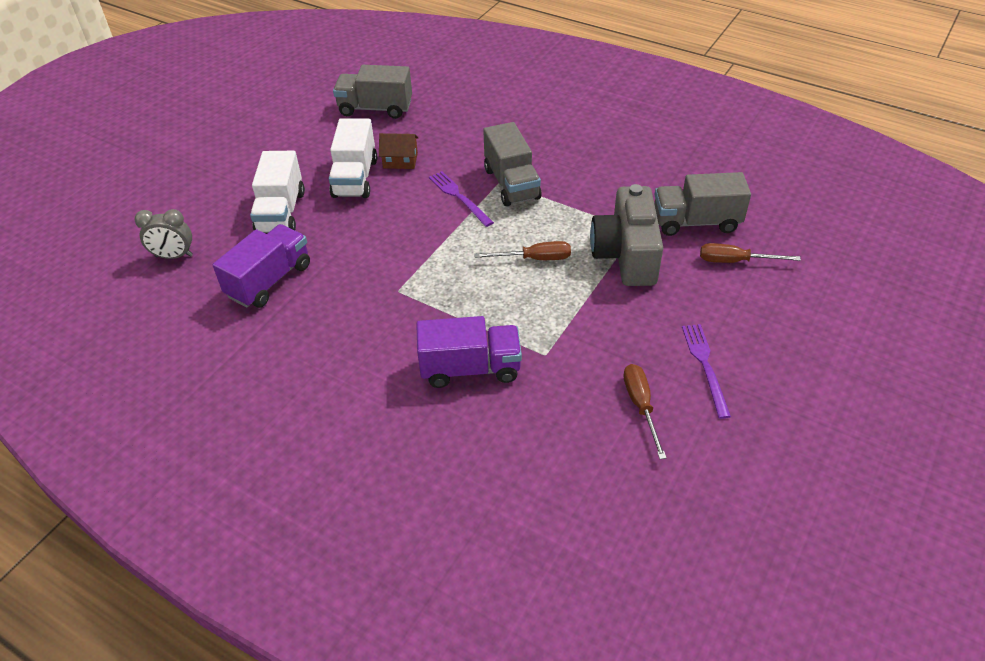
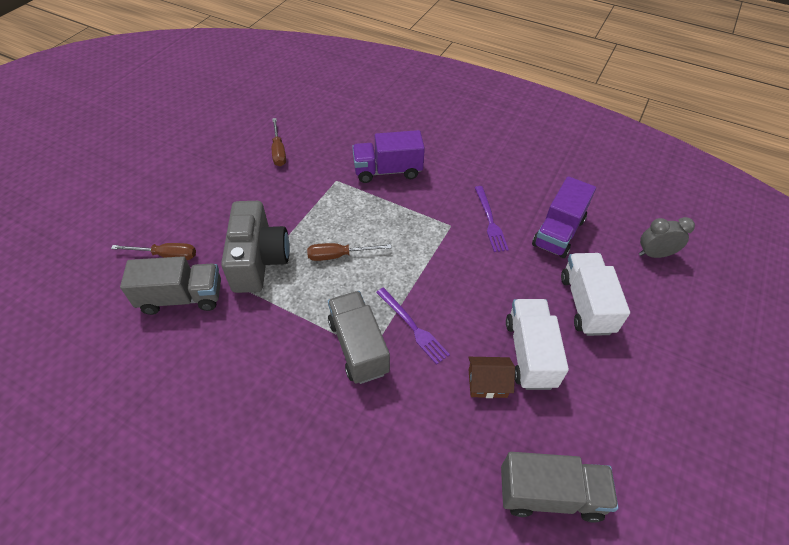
camera: 175 degrees right, 5 degrees up
(705, 366) = (228, 174): purple fork -> purple fork (490, 221)

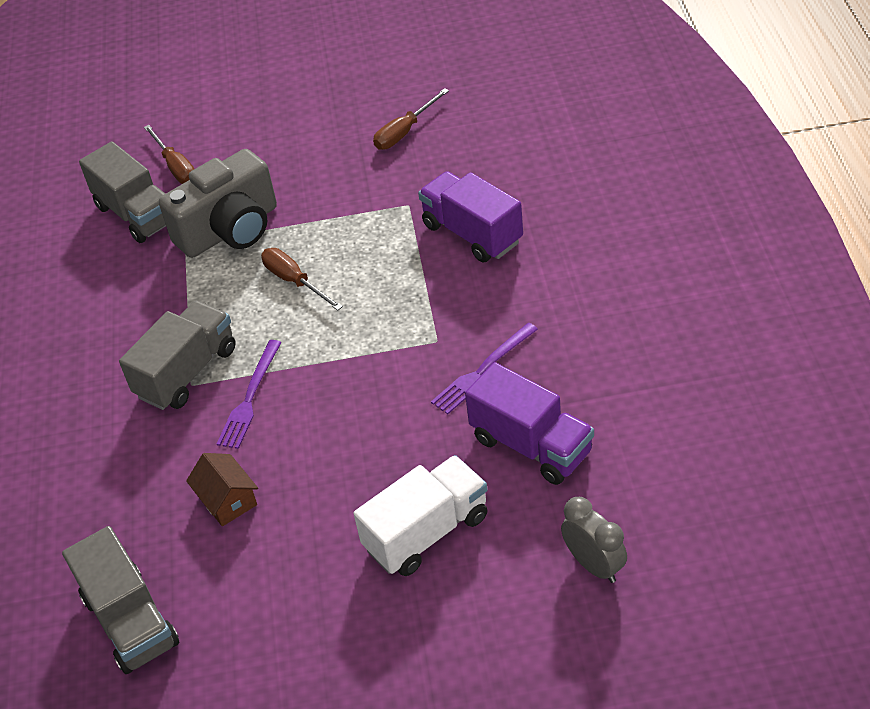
camera: 60 degrees right, 5 degrees down
(530, 353) = (300, 516): white truck -> none
(558, 232) = (531, 445): purple truck -> purple truck turned 135 degrees counterclockwise

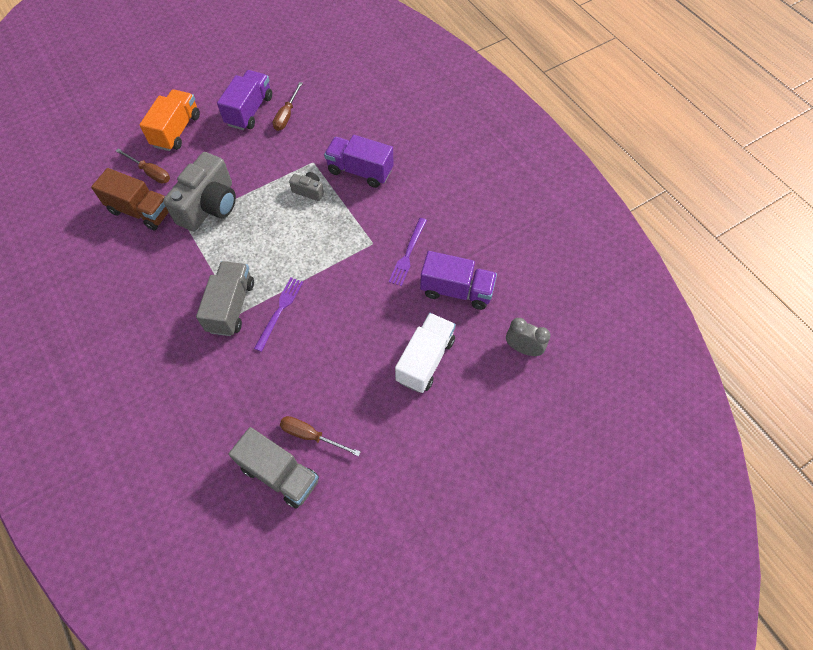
camera: 30 degrees left, 15 degrees up
(136, 214) = (141, 211): grey truck -> brown truck
(227, 500) = (299, 379): brown house -> none
(239, 120) = (176, 131): none -> orange truck
(250, 398) = (279, 311): purple fork -> purple fork turned 150 degrees counterclockwise
(295, 281) = (268, 229): brown screwdriver -> brown screwdriver (311, 436)
(354, 114) = (249, 111): none -> purple truck
(380, 243) = (309, 191): none -> grey camera

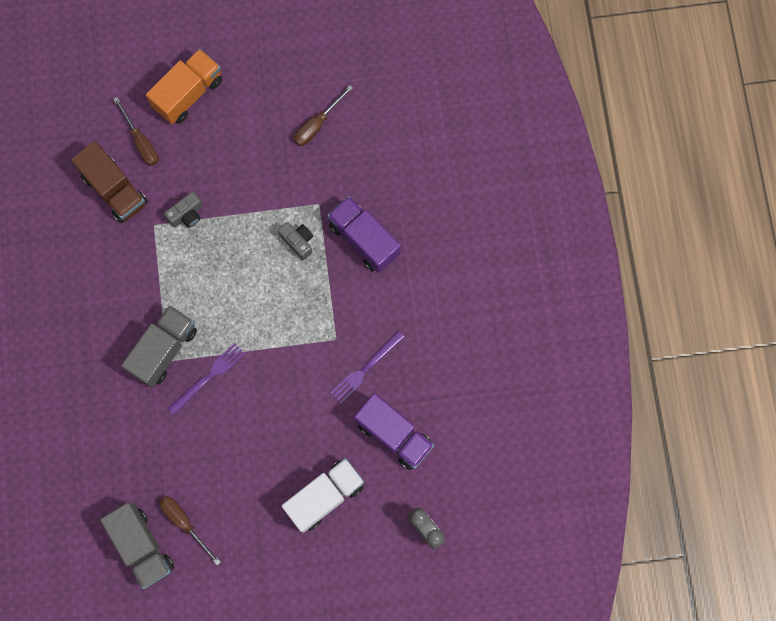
camera: 25 degrees right, 15 degrees up
(209, 206) = (187, 215): grey camera -> grey camera, size x0.46
(249, 111) = (278, 99): purple truck -> none

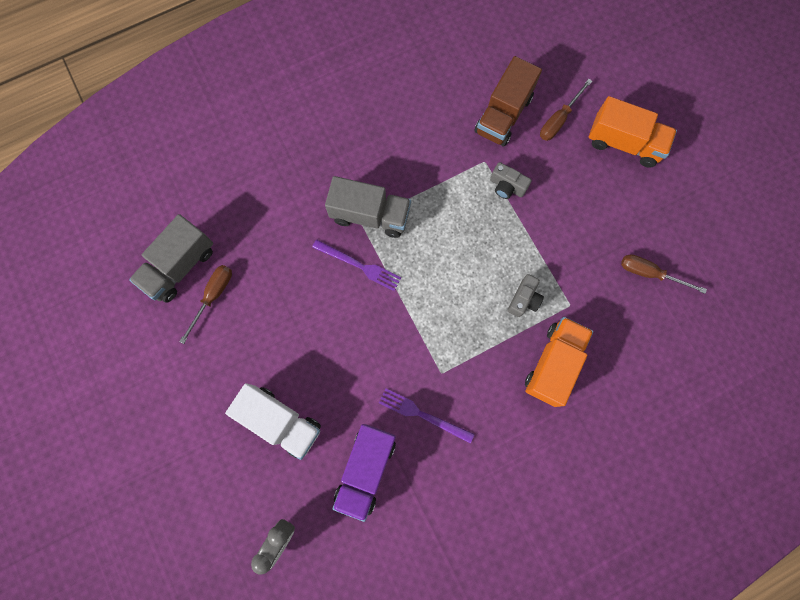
camera: 70 degrees right, 0 degrees up
(364, 239) = (553, 364): purple truck -> orange truck

